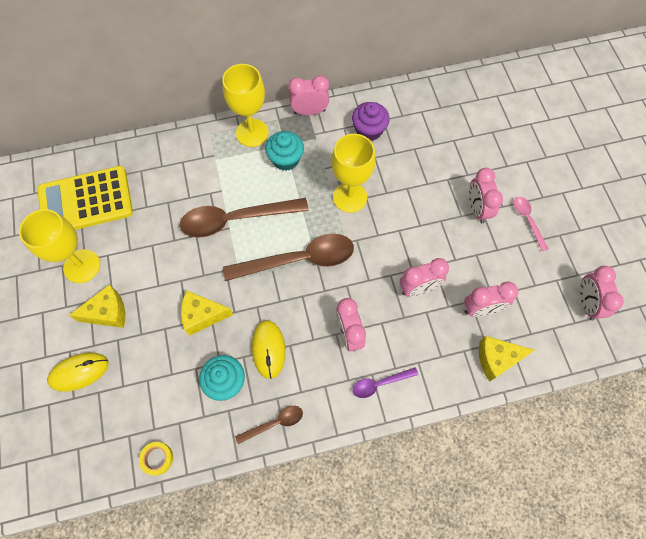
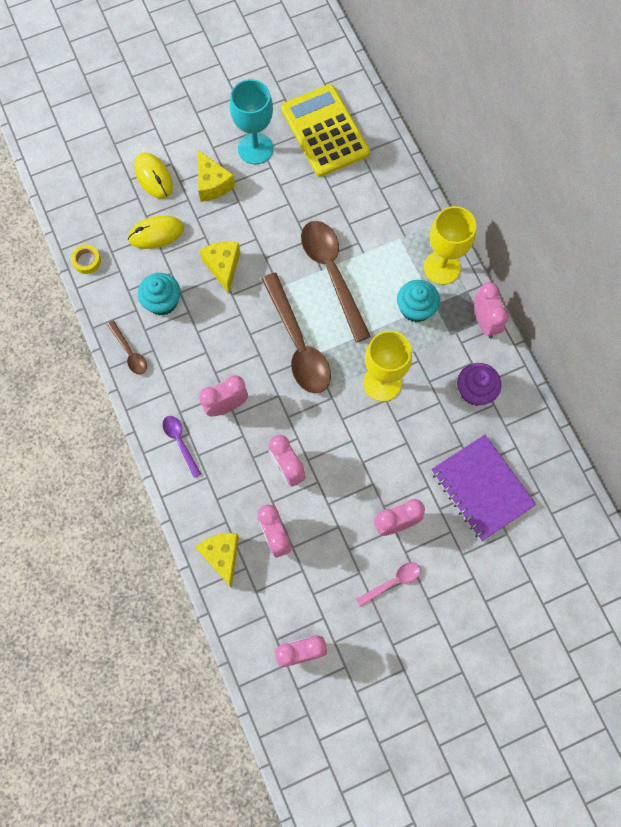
camera: 80 degrees right, 5 degrees up
(82, 266) = (255, 148): yellow goblet -> turquoise goblet
(268, 349) = (199, 333): yellow mouse -> yellow mouse (156, 233)
(453, 141) = (482, 488): none -> purple notebook

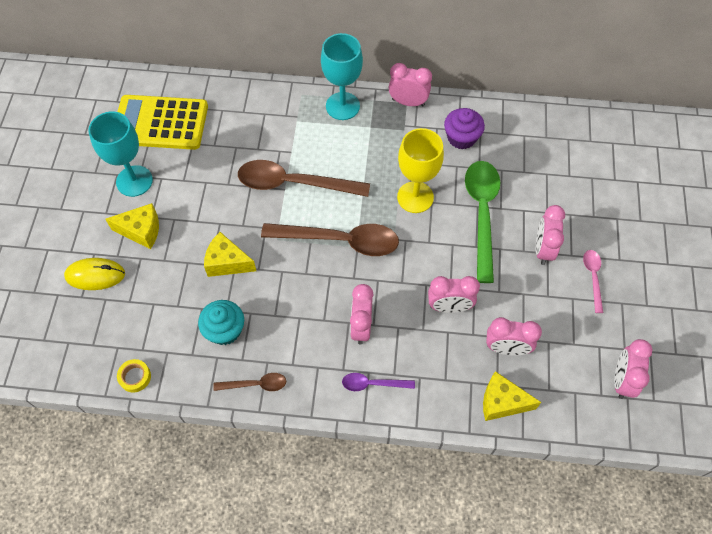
camera: 60 degrees left, 10 degrees down
(156, 233) = (153, 301): yellow mouse -> none
(400, 450) = (482, 214): none -> green spoon
(416, 308) = (365, 141): turquoise cupcake -> none
(442, 267) = (342, 106): yellow goblet -> turquoise goblet
(482, 488) = (545, 175): purple notebook -> none

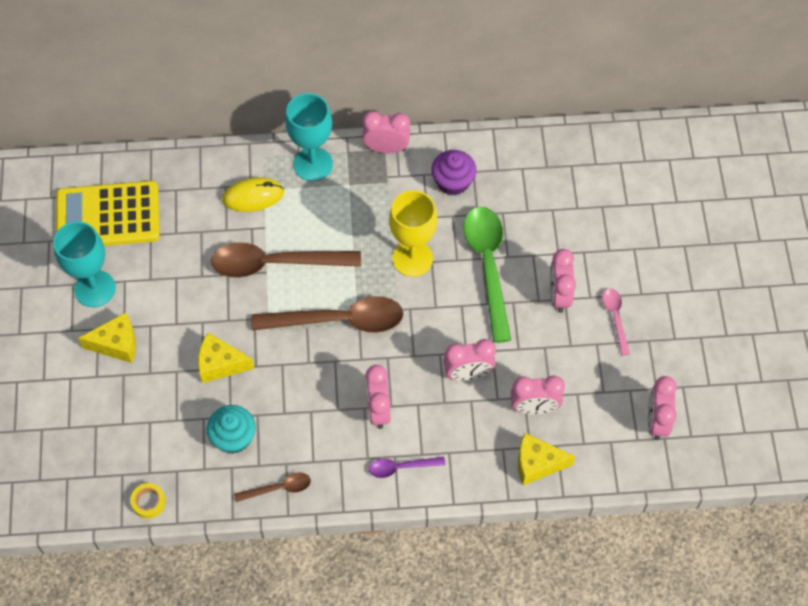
camera: 10 degrees left, 0 degrees up
(95, 275) = (78, 401): yellow mouse -> yellow mouse (253, 196)

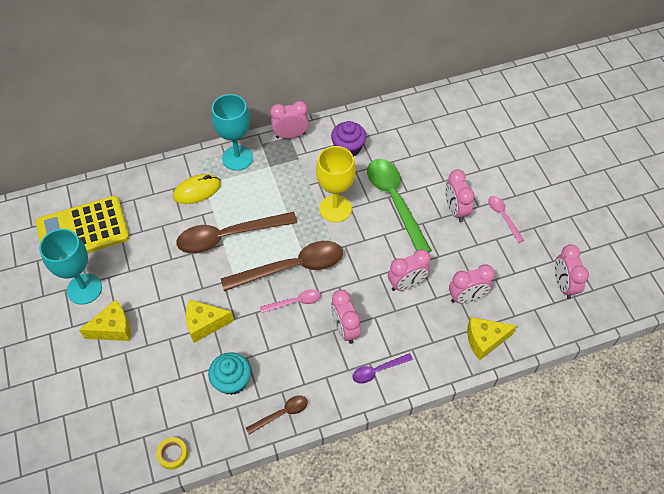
camera: 15 degrees left, 5 degrees down
(330, 363) = (295, 302): none -> pink spoon

